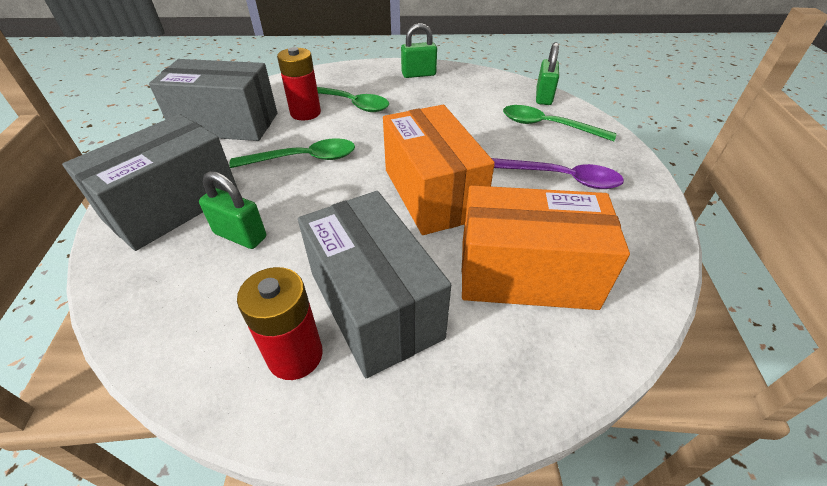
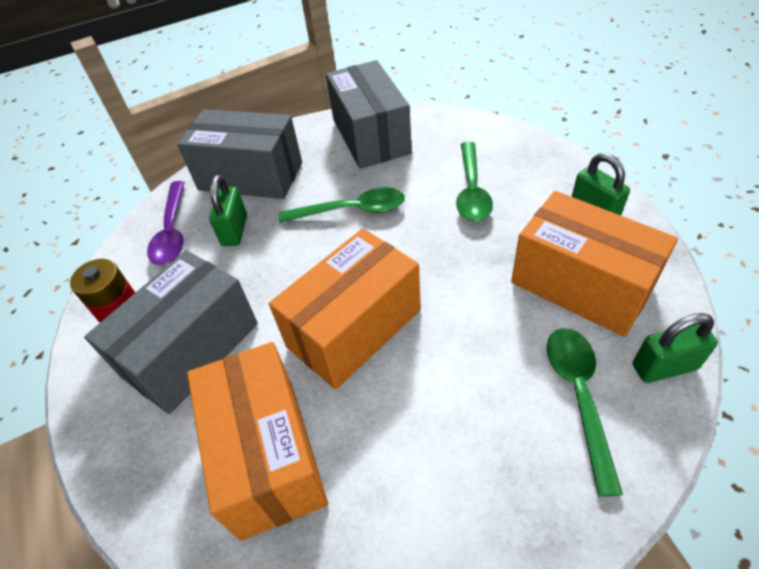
camera: 70 degrees right, 5 degrees up
(304, 159) = (351, 210): green spoon -> green spoon turned 60 degrees counterclockwise
(305, 113) = (427, 170): red battery -> none
(470, 98) = (581, 285): none -> orange box
(562, 178) = (458, 447): purple spoon -> purple spoon (172, 231)

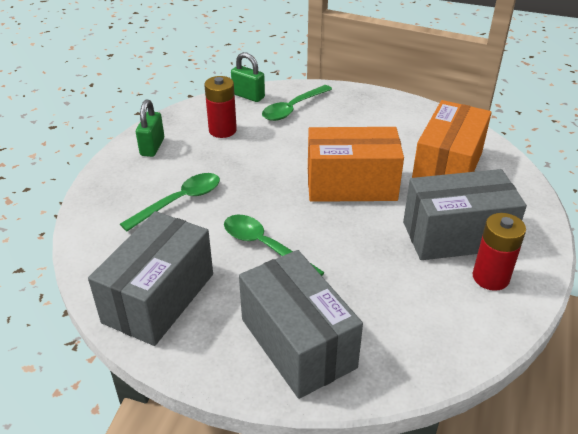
camera: 140 degrees left, 10 degrees down
(172, 231) = (413, 338): purple spoon -> none
(234, 230) = (361, 297): green padlock -> none
(581, 285) = (222, 130): orange box -> red battery

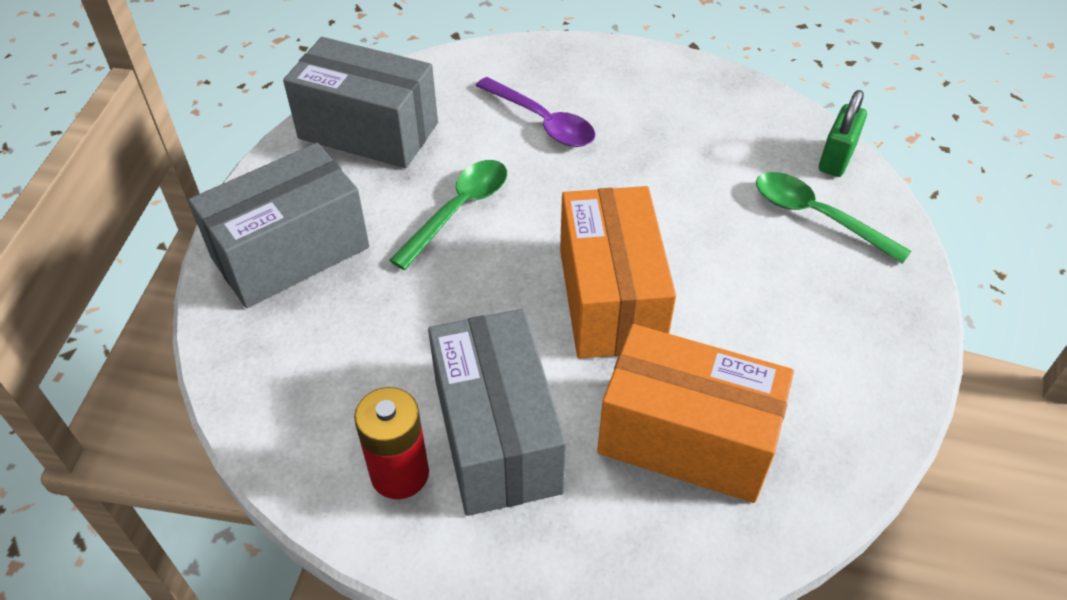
camera: 85 degrees right, 10 degrees up
(152, 147) = (659, 79): green padlock -> none
(179, 201) = (542, 122): green spoon -> purple spoon
(222, 130) = (722, 141): red battery -> none

